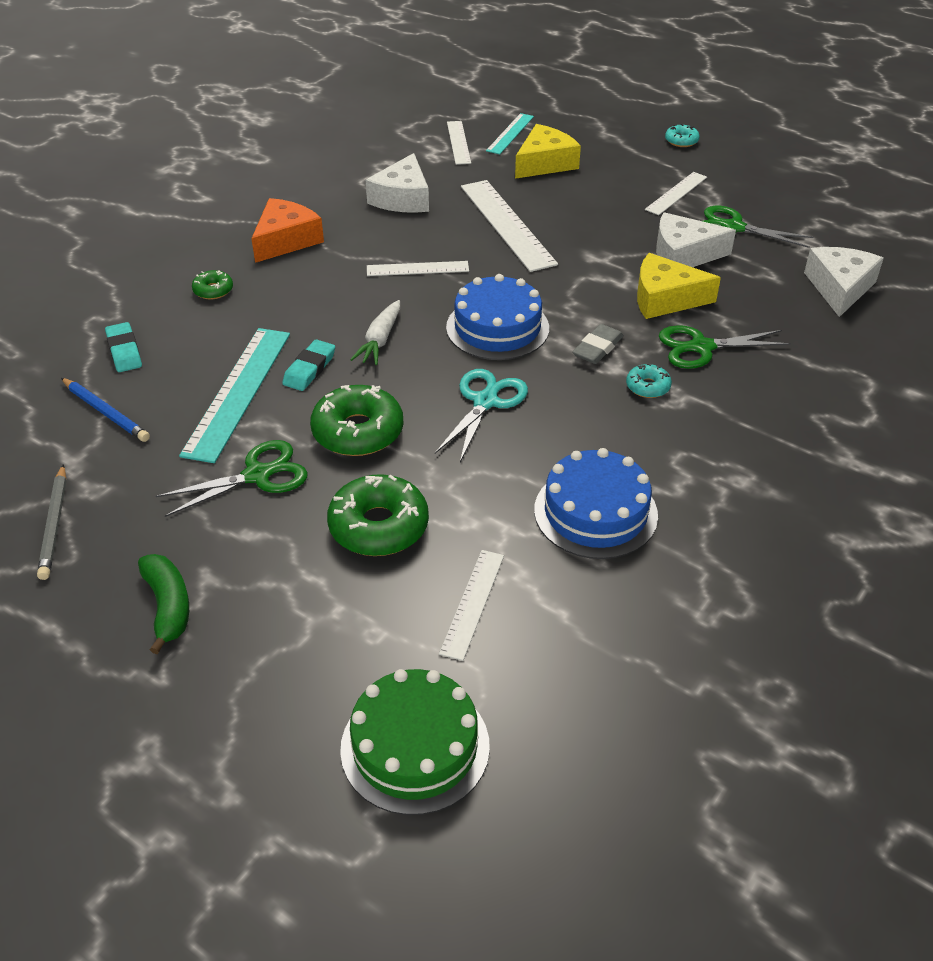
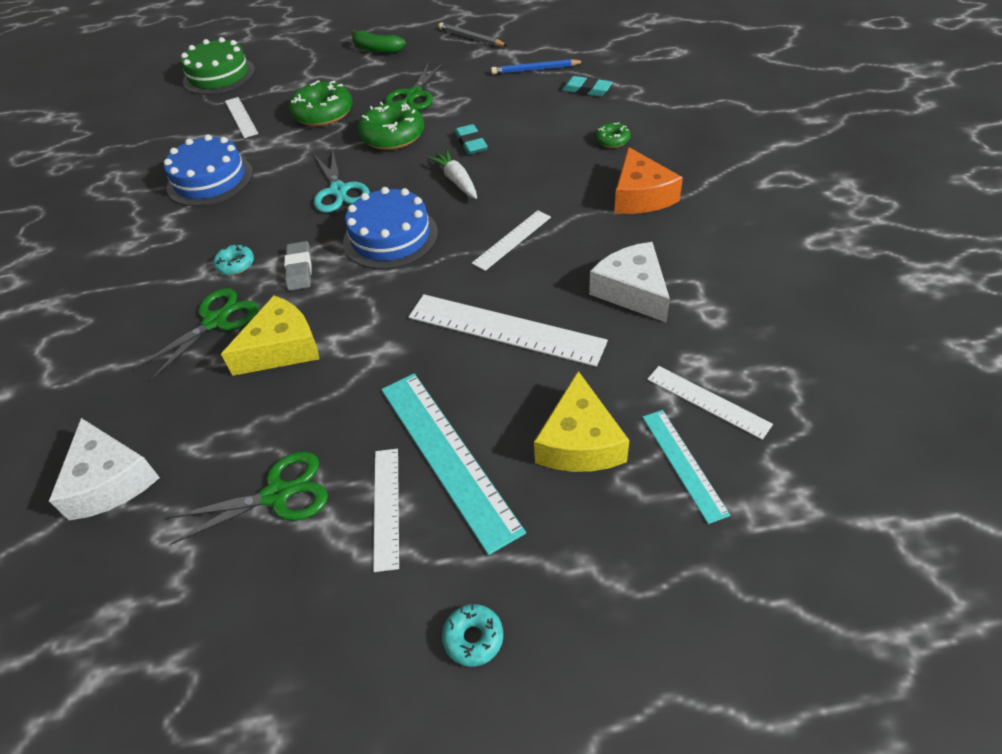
camera: 140 degrees right, 5 degrees up
(238, 392) = (489, 112): turquoise ruler -> turquoise ruler (448, 456)
(683, 255) = (304, 412): white cheese -> none

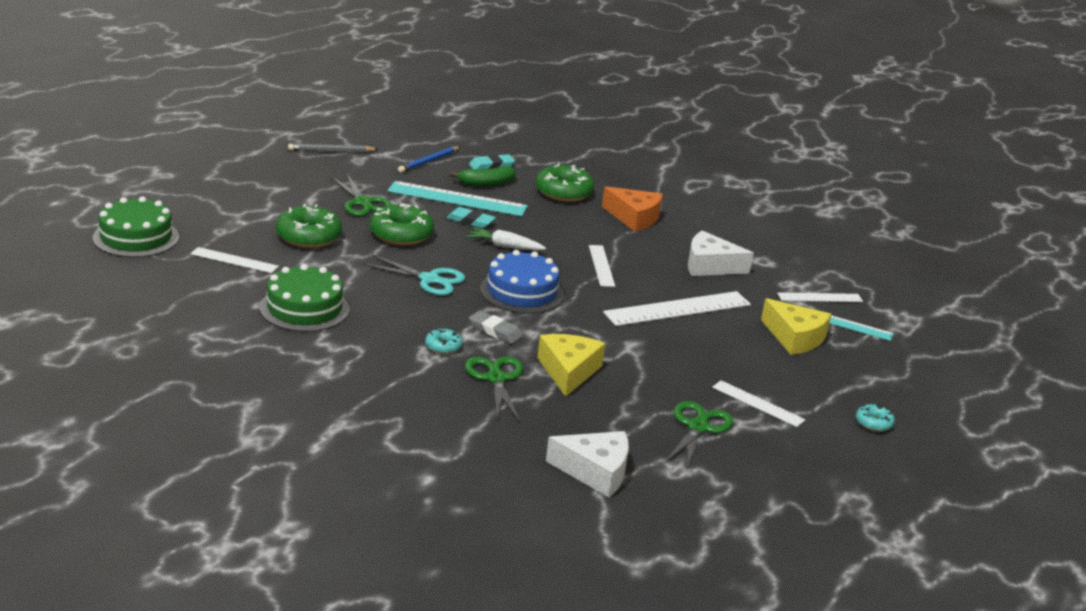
camera: 55 degrees left, 20 degrees down
(210, 180) = (304, 308): blue cake -> green cake
(377, 49) = (259, 179): green banana -> green banana (486, 183)
(448, 456) = (748, 371): turquoise ruler -> turquoise ruler (457, 199)
(612, 140) = (563, 192): green donut -> green donut, size x1.97

